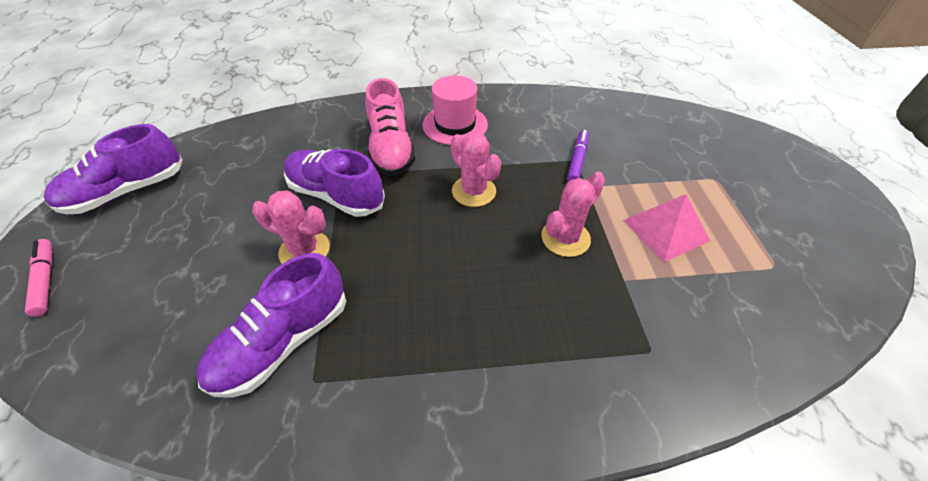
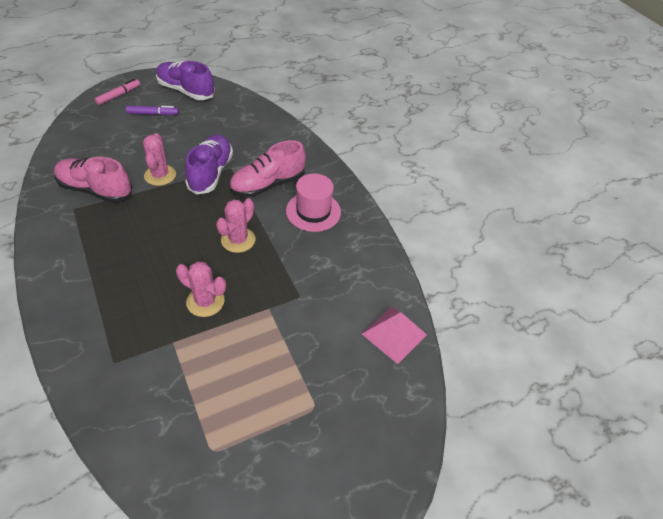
camera: 65 degrees right, 0 degrees up
(283, 341) = (95, 190): purple shoe -> pink shoe
(577, 160) = (299, 297): purple marker -> purple marker (153, 114)
(665, 230) = (232, 367): pink pyramid -> pink pyramid (394, 334)

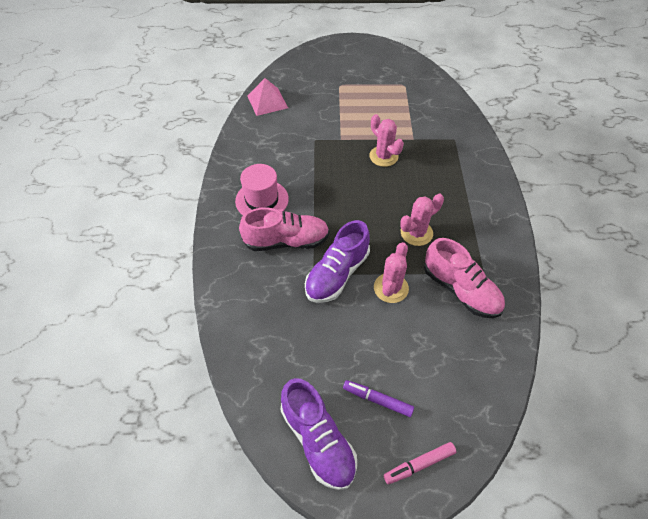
camera: 150 degrees left, 5 degrees up
(238, 240) = (340, 194): pink cactus -> pink cactus (416, 233)

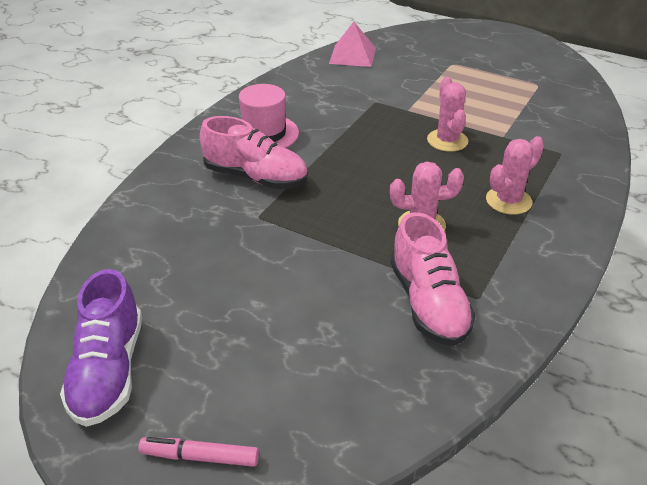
camera: 30 degrees right, 15 degrees down
(337, 274) = (284, 227): purple shoe -> none
(377, 400) = (214, 366): purple marker -> none
(391, 288) = (337, 265): pink cactus -> pink cactus (508, 201)

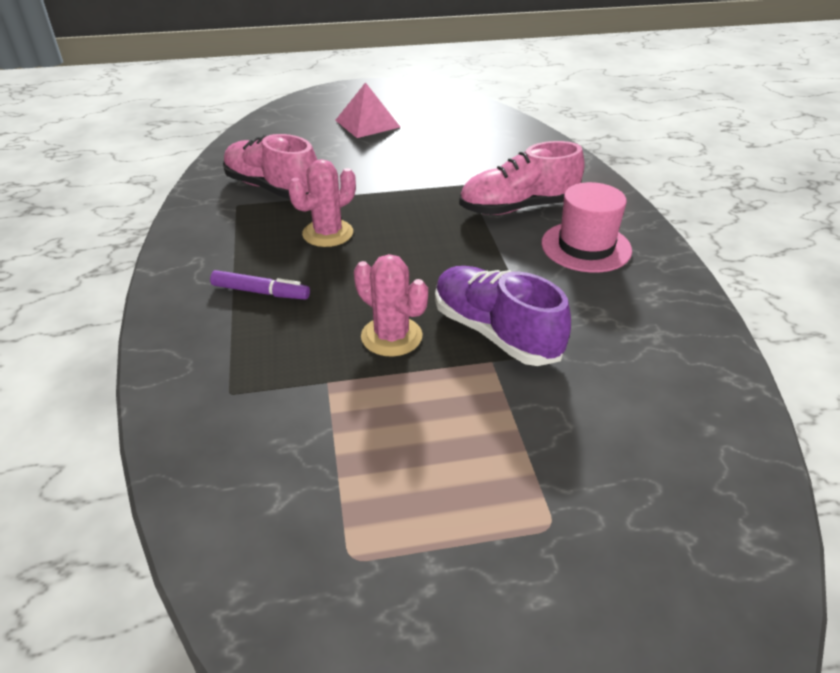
camera: 140 degrees right, 0 degrees up
(108, 371) = (421, 101): purple shoe -> purple shoe (495, 333)
(200, 457) = (332, 99): pink marker -> none
(352, 55) = (717, 436): pink pyramid -> pink pyramid (367, 123)
(508, 201) = (261, 292): pink cactus -> purple marker

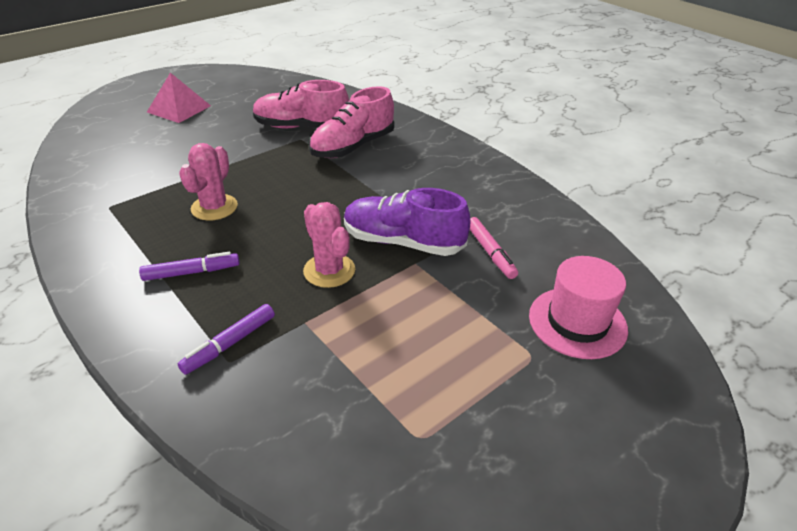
camera: 30 degrees left, 0 degrees up
(243, 376) = (230, 344): none -> purple marker
(272, 188) = (132, 183): pink shoe -> pink shoe (301, 127)
(391, 336) = (329, 270): pink cactus -> pink cactus turned 45 degrees clockwise
(586, 247) = (420, 162): pink hat -> pink hat (577, 322)
(593, 381) = (490, 252): none -> pink marker

